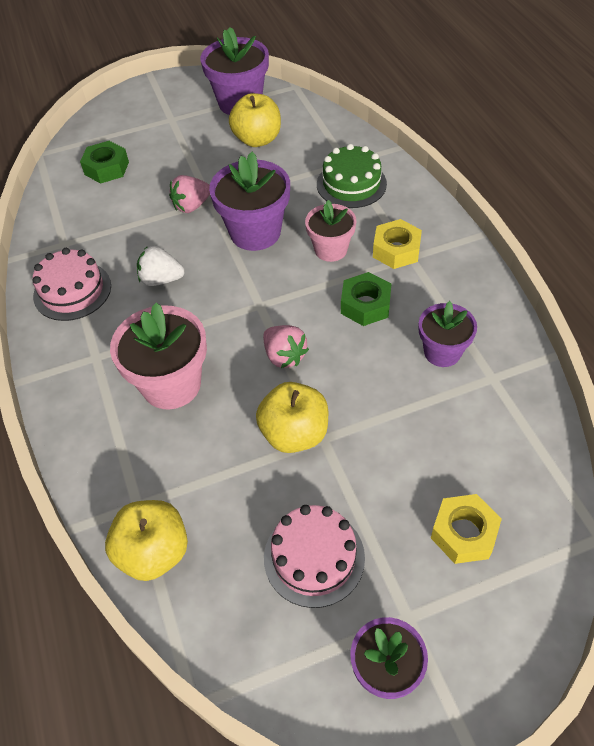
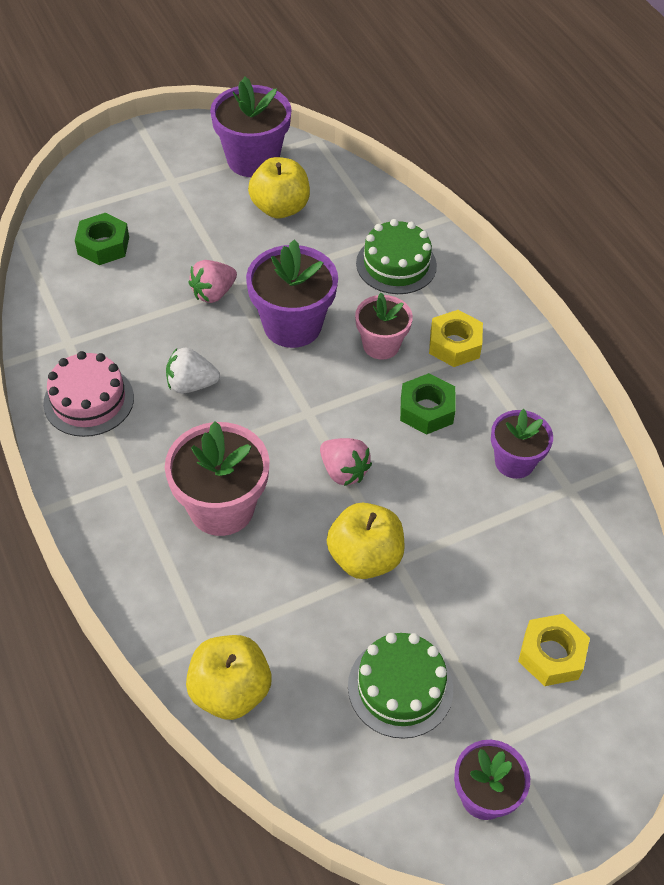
camera: 10 degrees left, 0 degrees up
(314, 557) = (400, 687): pink cake -> green cake

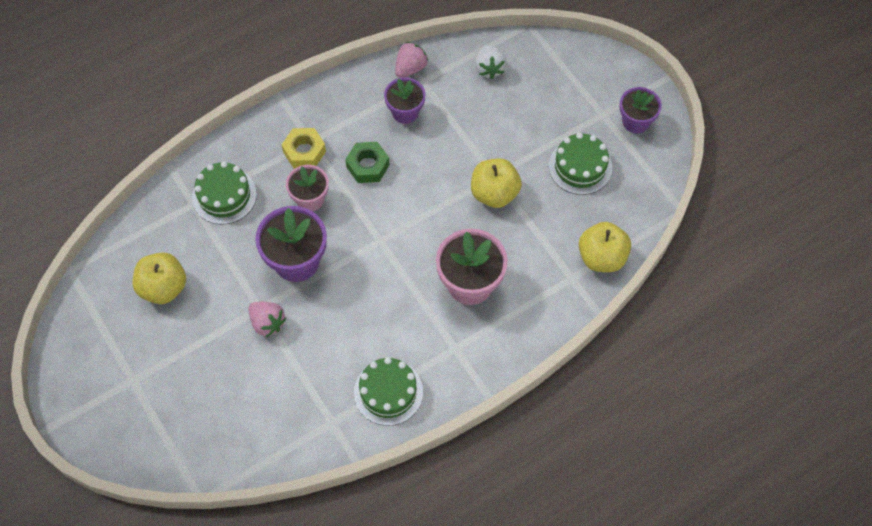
camera: 95 degrees left, 10 degrees up
(89, 400) = (388, 392): pink cake -> green cake
(103, 245) = (219, 420): green nut -> none
(191, 384) = (364, 322): white strawberry -> white strawberry (489, 68)
(253, 160) = (101, 318): purple flower pot -> none
(343, 471) = (428, 212): pink strawberry -> pink strawberry (410, 68)
(551, 655) = (543, 90): yellow nut -> none

